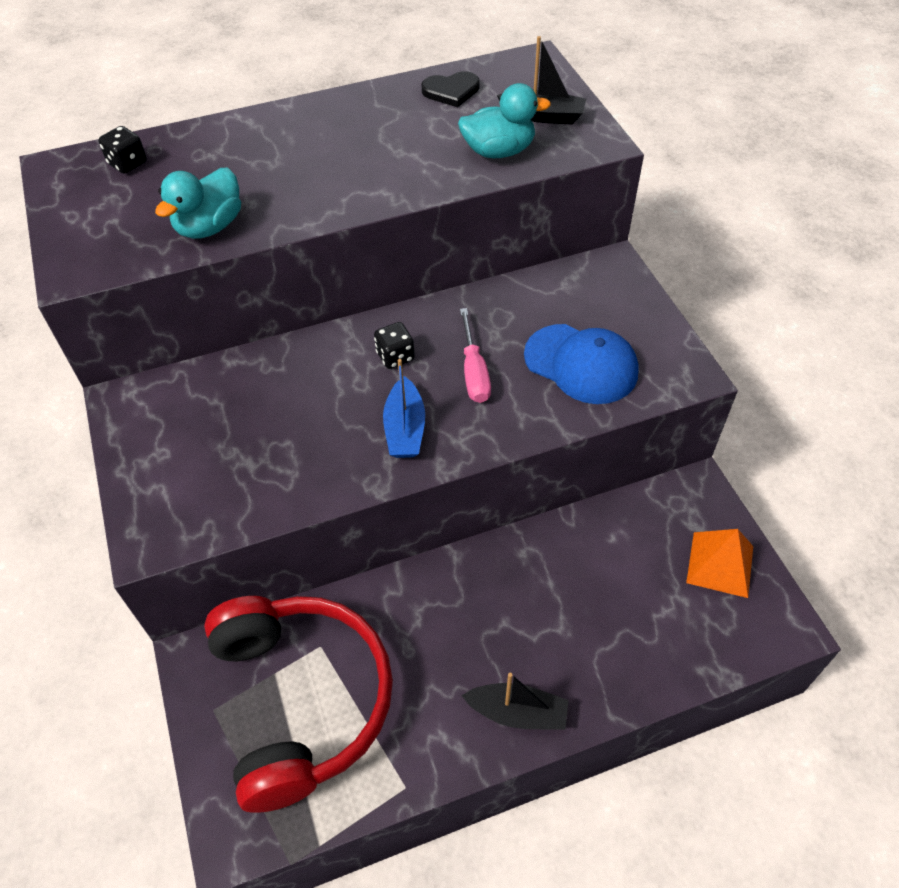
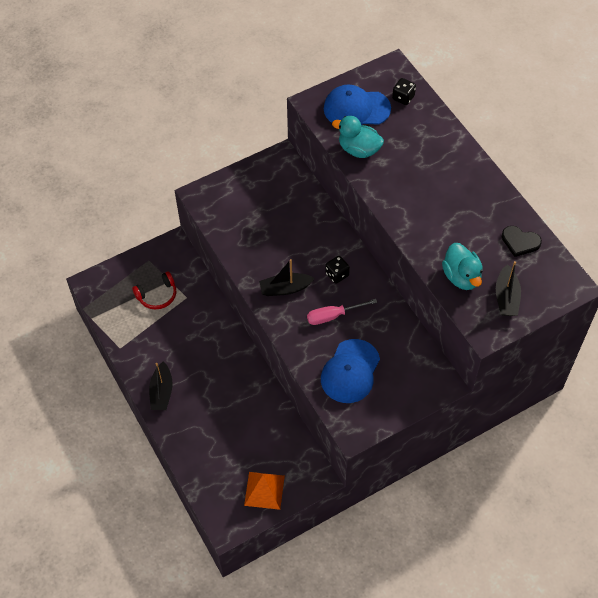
camera: 80 degrees right, 5 degrees up
(119, 218) = (356, 108): none -> blue cap
(301, 700) = (157, 295): red headphones -> red headphones, size x0.42
(405, 429) = (285, 288): blue boat -> black boat
(451, 91) = (520, 242): black heart -> black heart turned 45 degrees counterclockwise

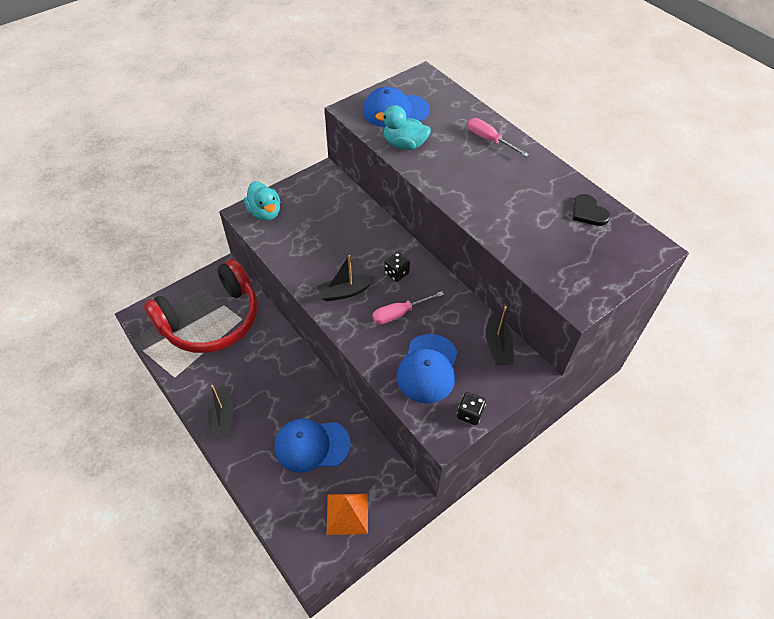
camera: 10 degrees left, 5 degrees down
(157, 295) = (211, 320): red headphones -> red headphones, size x2.38
(240, 427) = (311, 445): none -> blue cap
(403, 98) = (439, 98): black dice -> black dice (469, 414)
(443, 152) = (489, 140): none -> pink screwdriver
(461, 277) = (537, 251): turquoise duck -> turquoise duck (265, 213)
(506, 297) = (590, 266): black boat -> black boat (497, 346)
(520, 242) = (588, 212): black heart -> black heart turned 45 degrees clockwise

